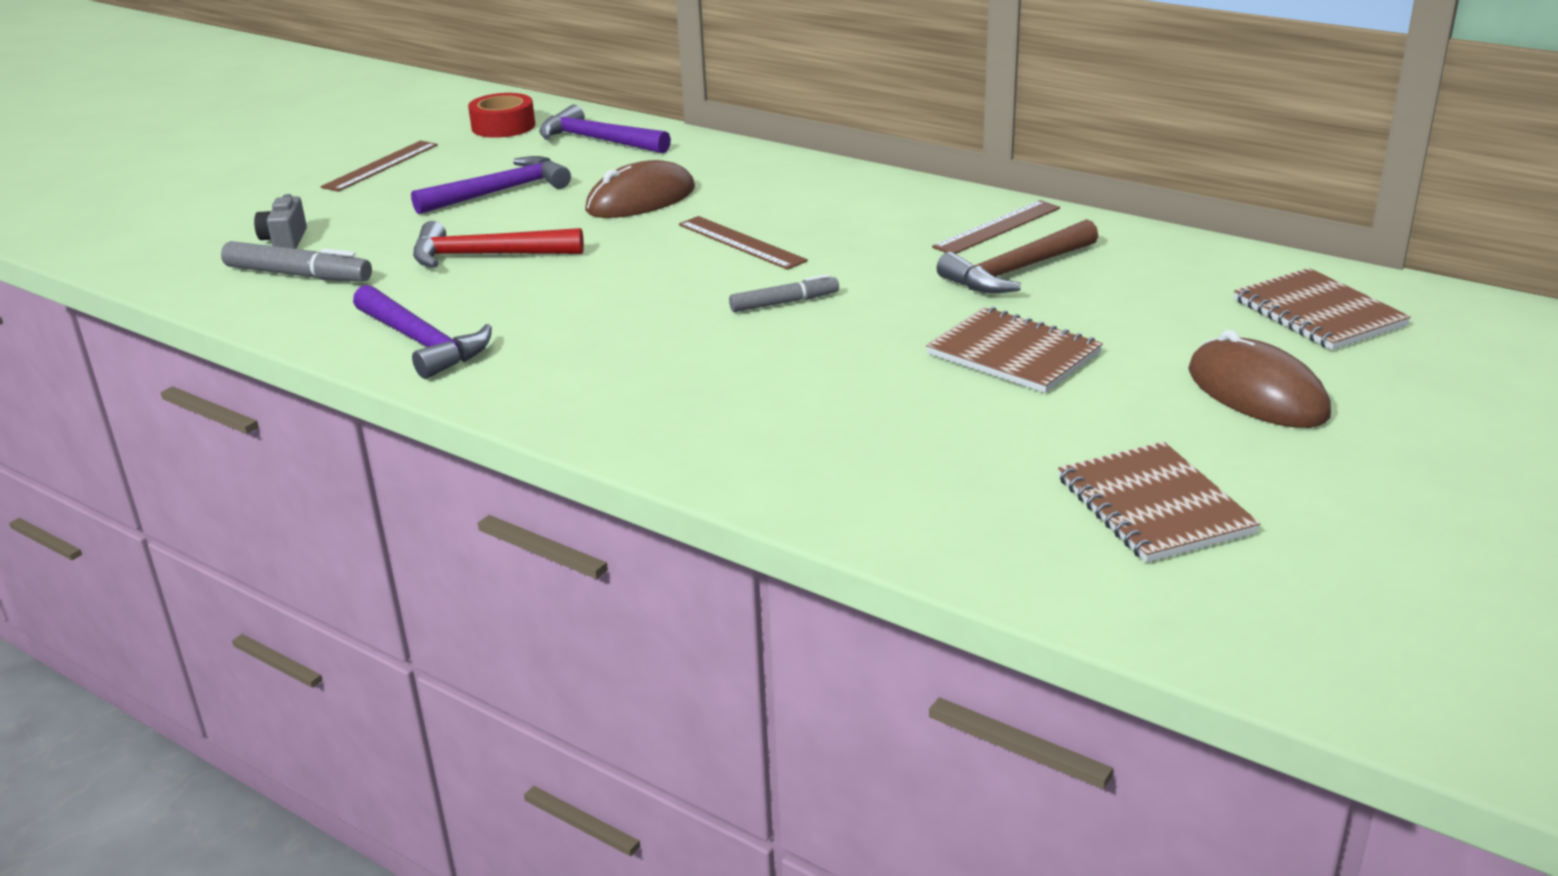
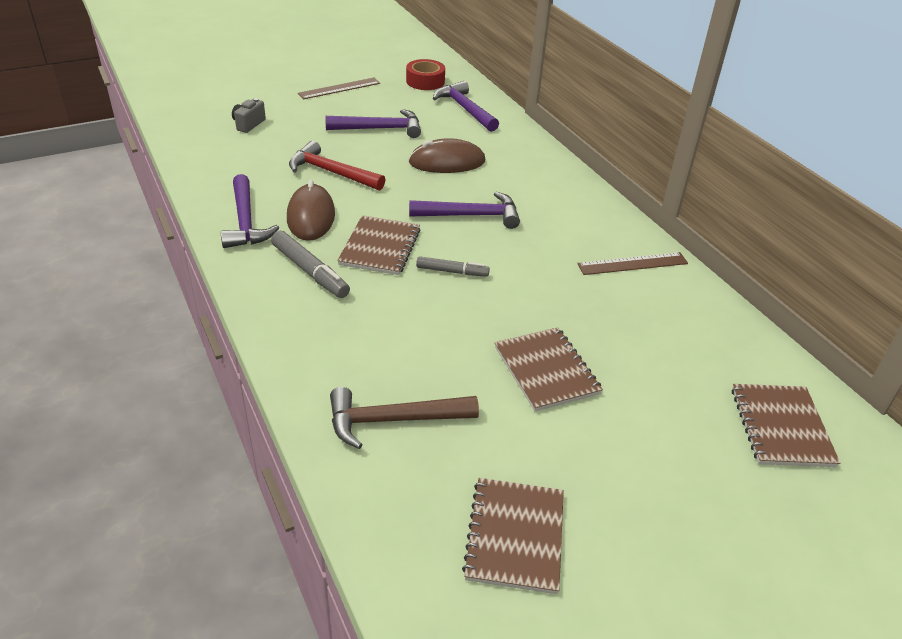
camera: 25 degrees right, 10 degrees up
(298, 275) = (233, 150): grey marker -> grey marker (310, 271)
(656, 309) = (380, 247): none -> brown notebook
(741, 242) = (471, 215): brown ruler -> purple hammer
(1016, 271) = (611, 304): brown hammer -> brown hammer (393, 420)
(1256, 393) = (671, 476): brown mouse -> brown mouse (311, 216)

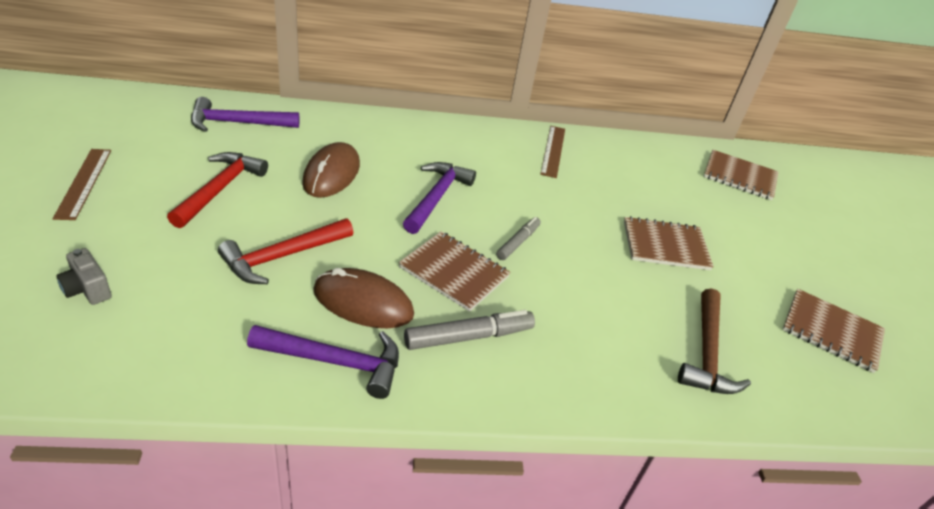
camera: 70 degrees left, 0 degrees up
(380, 129) = (220, 189): purple hammer -> red hammer
(425, 81) = (146, 121): red tape -> none

